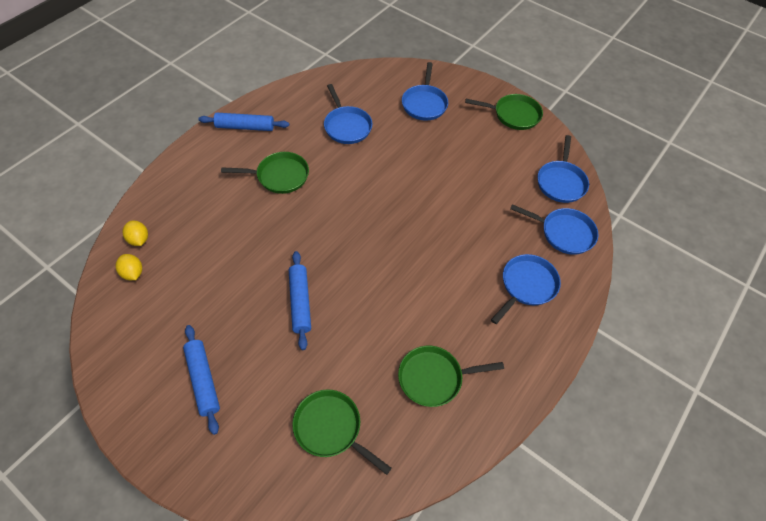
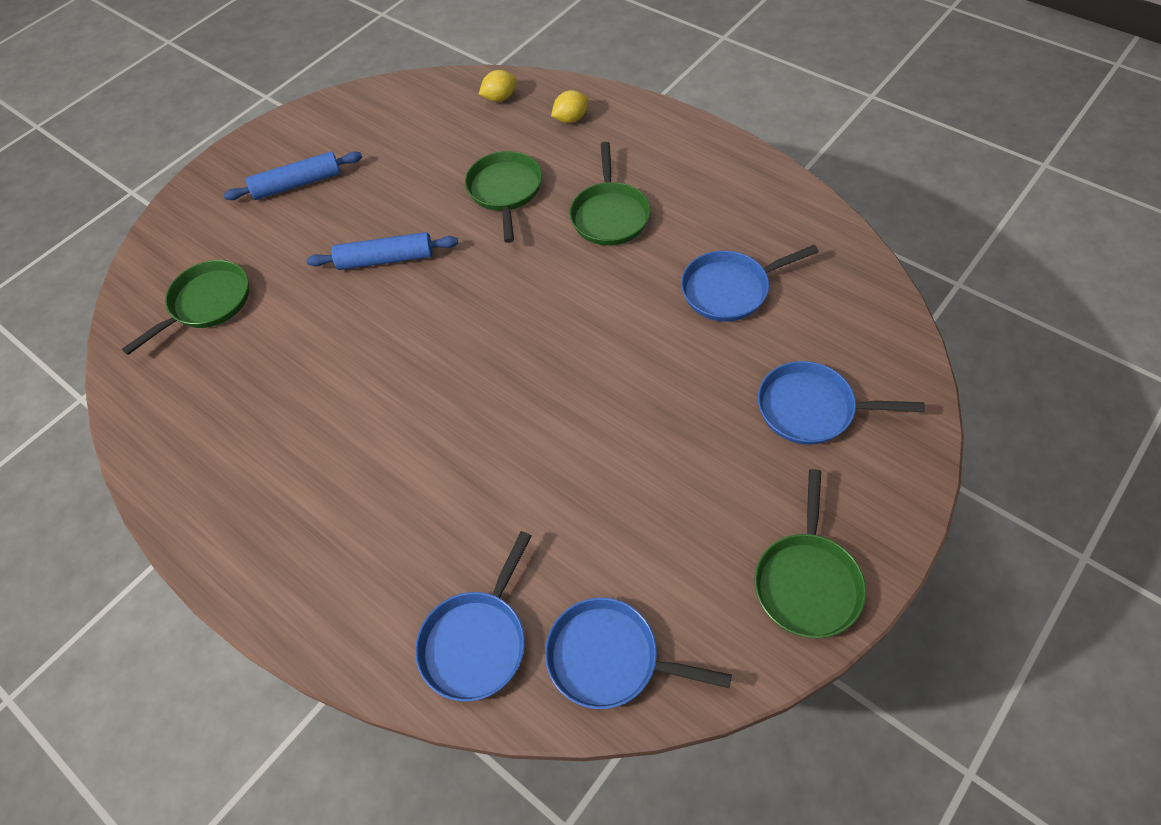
camera: 100 degrees right, 0 degrees up
(133, 273) = (450, 103): yellow lemon -> yellow lemon (571, 119)
(245, 127) = (710, 165): blue rolling pin -> none
(434, 378) = (241, 413): green pan -> green pan (505, 191)
(526, 286) = (369, 556): blue pan -> none

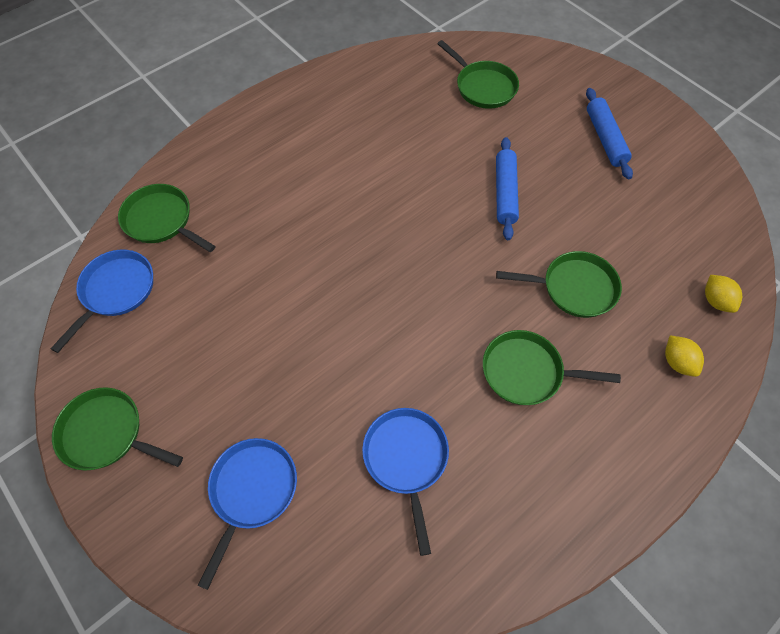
camera: 95 degrees right, 5 degrees up
(477, 642) = (161, 220): blue pan -> green pan

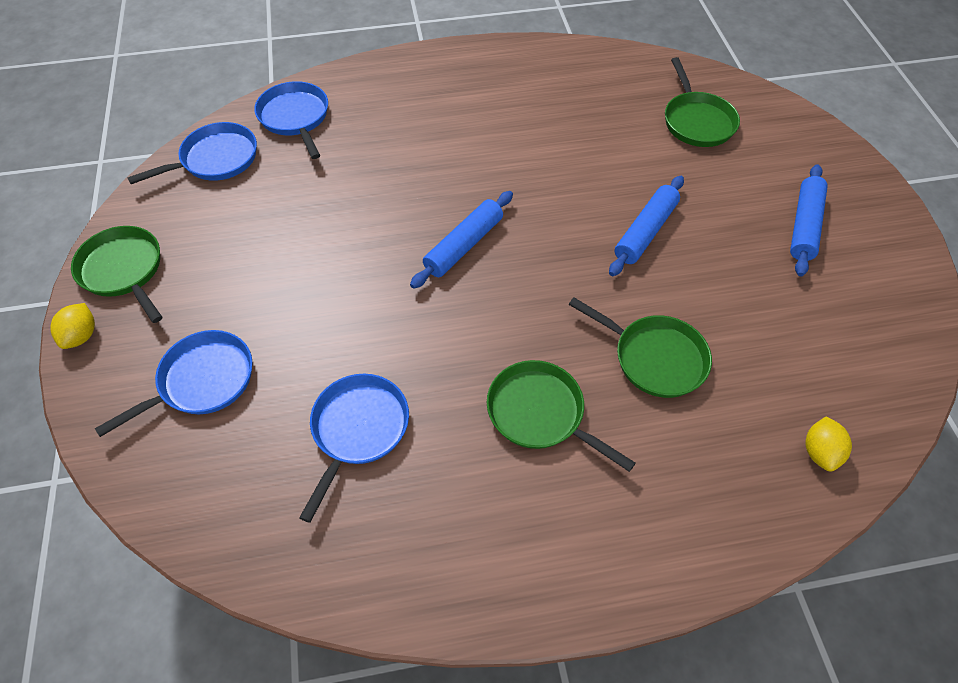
camera: 30 degrees right, 5 degrees down
(161, 220) = (295, 118): green pan -> blue pan
(382, 267) = (464, 245): none -> blue rolling pin
(677, 362) = (721, 491): yellow lemon -> yellow lemon (81, 336)

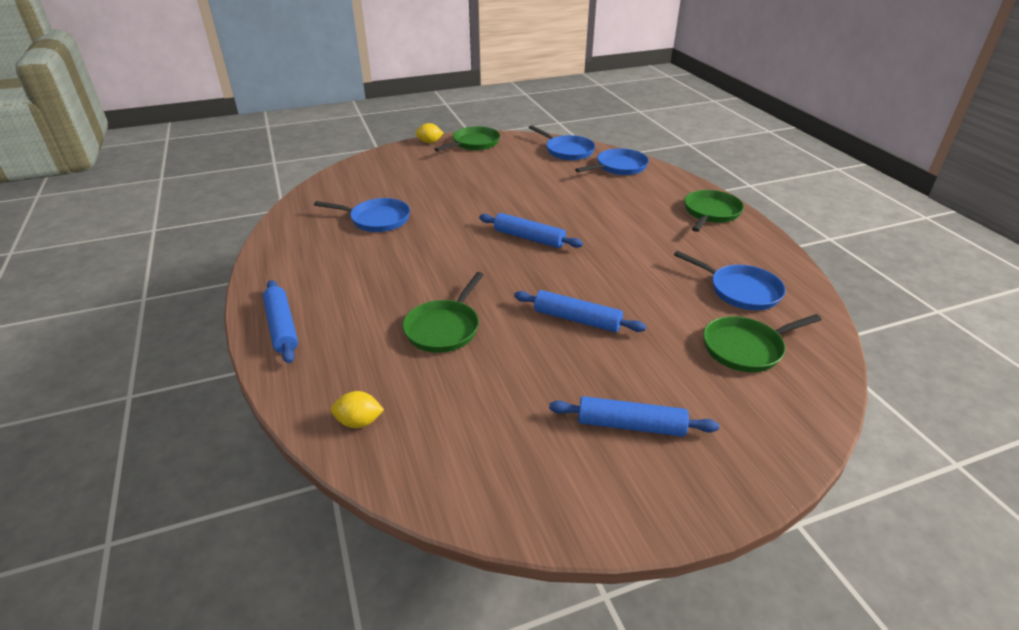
camera: 80 degrees right, 20 degrees down
(202, 381) = (405, 174): blue pan -> blue pan (740, 290)
(540, 413) = (391, 280): green pan -> green pan (710, 213)
(642, 556) = (282, 327): none -> blue rolling pin

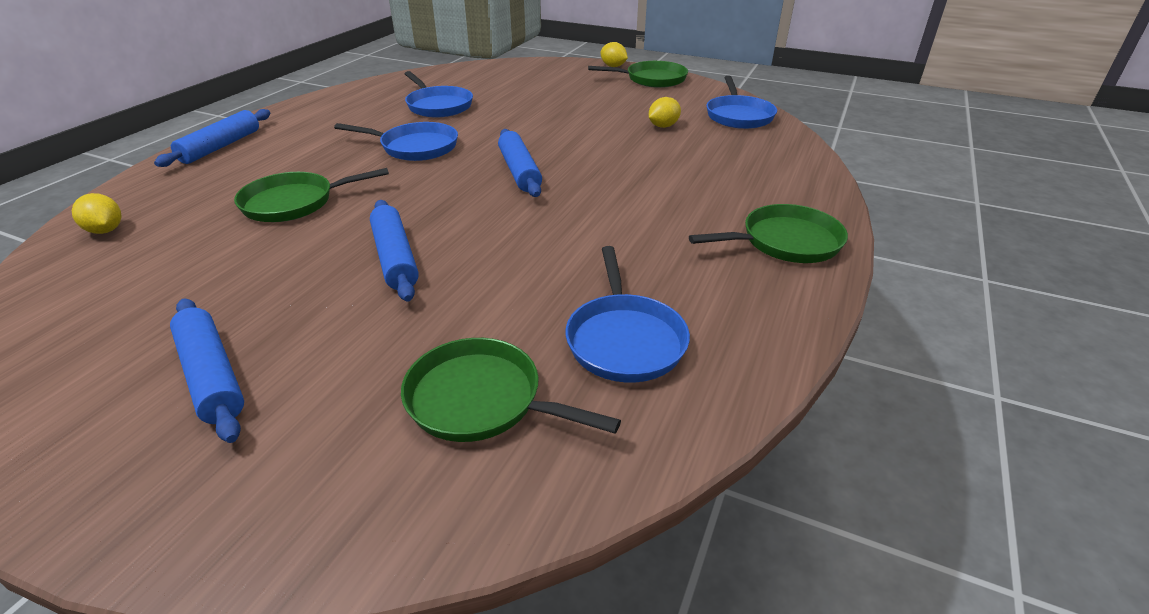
camera: 45 degrees right, 0 degrees up
(544, 174) = (663, 126): none -> yellow lemon
(619, 167) = (767, 150): blue pan -> blue pan (415, 147)

